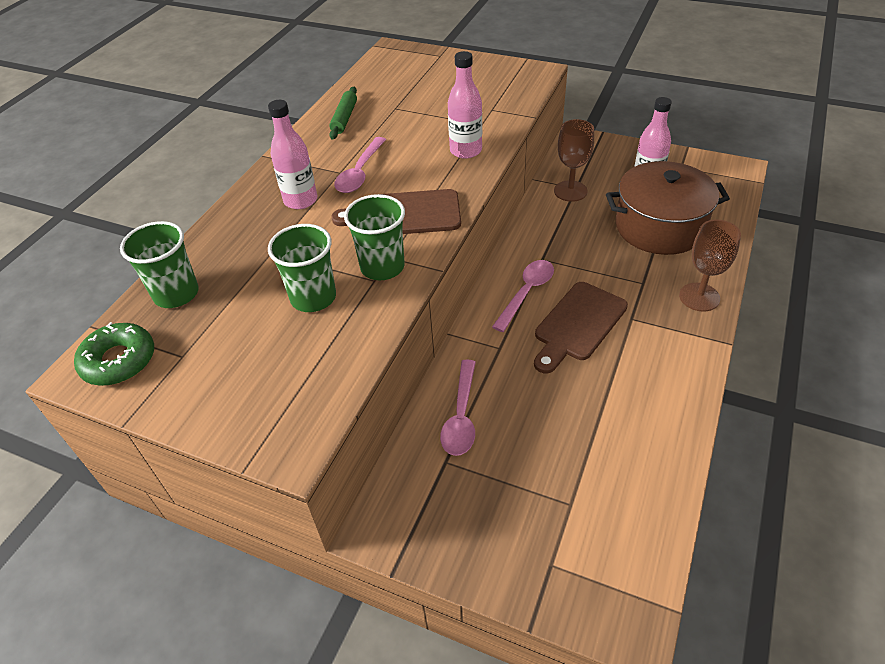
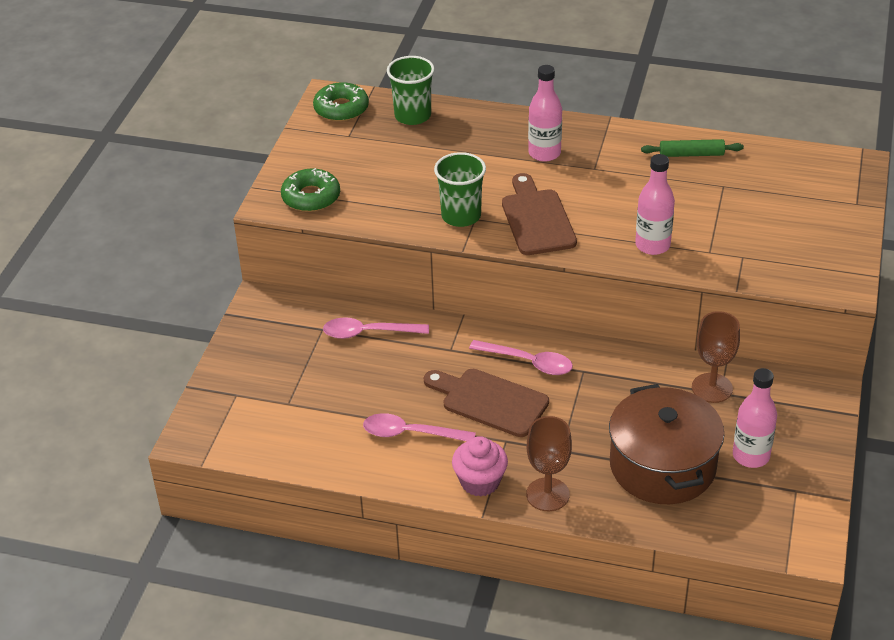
camera: 80 degrees right, 5 degrees down
(295, 401) = (311, 197): none -> green donut
(313, 297) = (418, 185): green cup -> none
(360, 173) = (596, 181): pink spoon -> pink spoon (411, 433)
(687, 341) = (480, 482): none -> pink cupcake

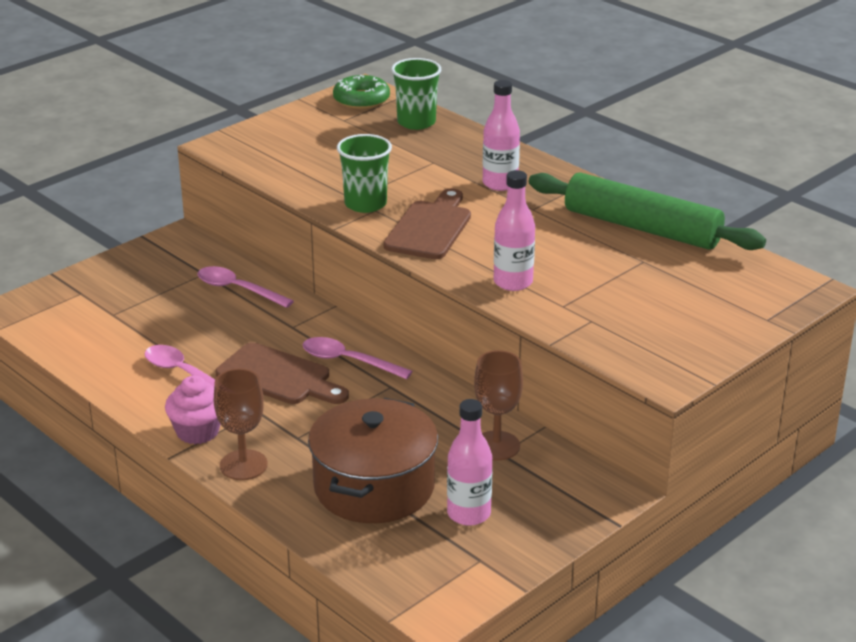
camera: 30 degrees right, 10 degrees down
(311, 197) = (256, 151): green donut -> none
(489, 401) = (279, 376): brown cutting board -> brown cutting board turned 150 degrees clockwise
(528, 362) = (348, 361): pink spoon -> pink spoon turned 150 degrees clockwise
(691, 154) = (642, 228): green rolling pin -> green rolling pin, size x2.19

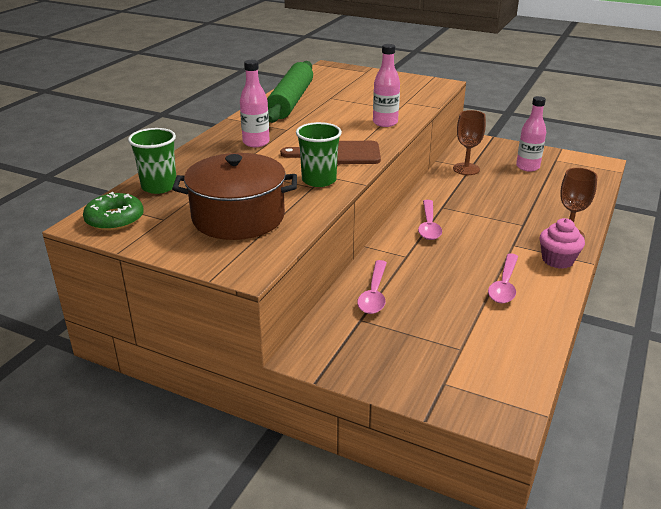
camera: 110 degrees left, 0 degrees up
(279, 376) = (470, 246): brown cutting board -> none
(374, 487) = (537, 193): brown pot -> brown pot (238, 217)

